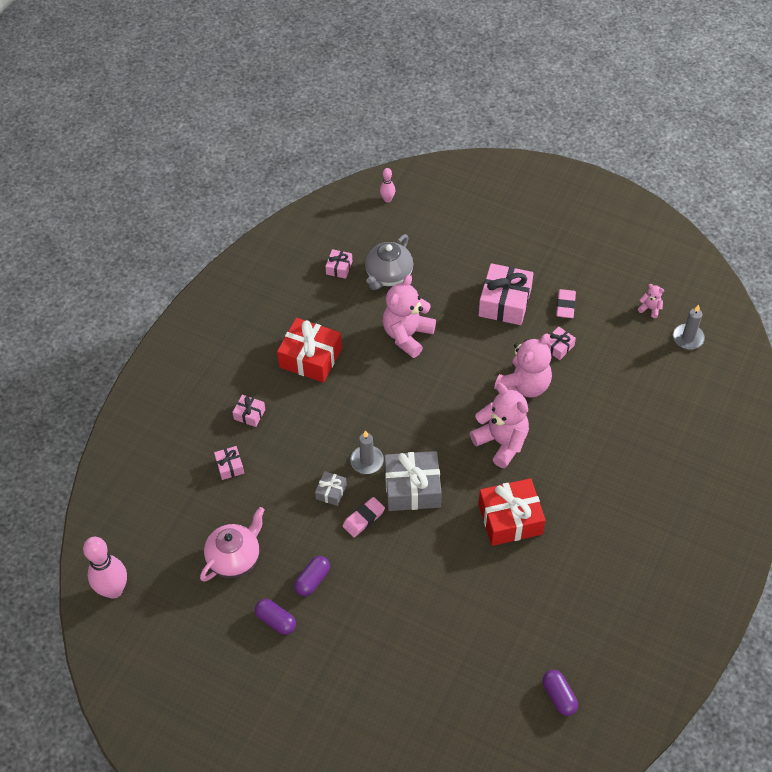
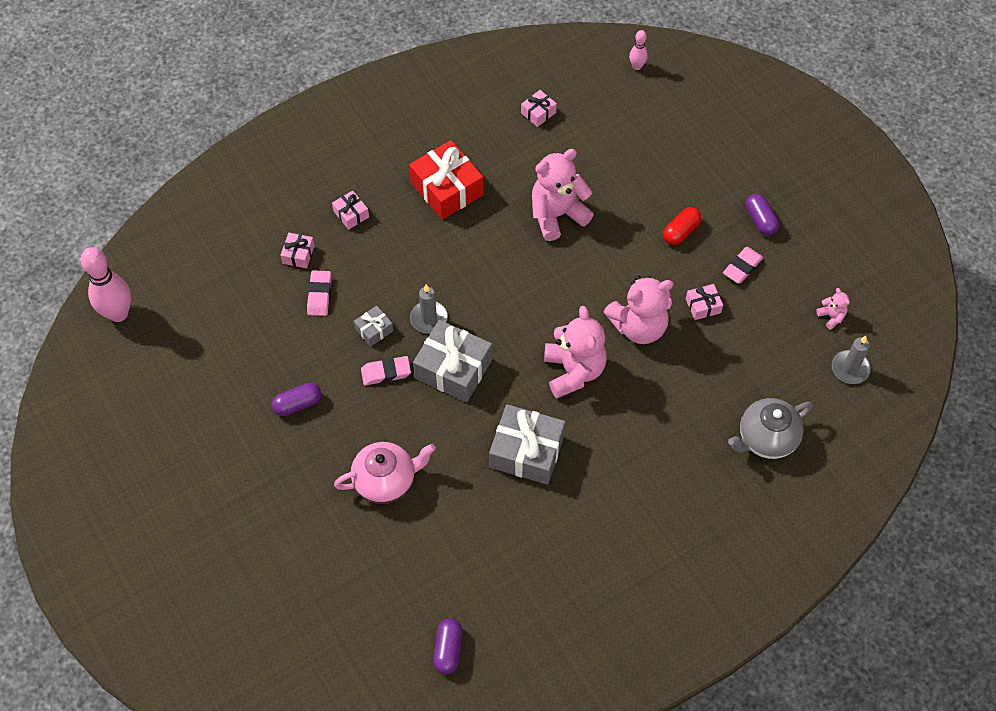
camera: 30 degrees right, 5 degrees up
(235, 558) = (243, 344): pink teapot -> pink teapot (386, 481)
(269, 488) = (319, 295): none -> pink eraser
(276, 621) = (238, 423): purple capsule -> purple capsule (760, 220)
(388, 276) = (581, 145): grey teapot -> grey teapot (766, 438)
(505, 302) = (681, 231): pink gift -> red capsule
(510, 519) = (526, 451): red gift -> grey gift

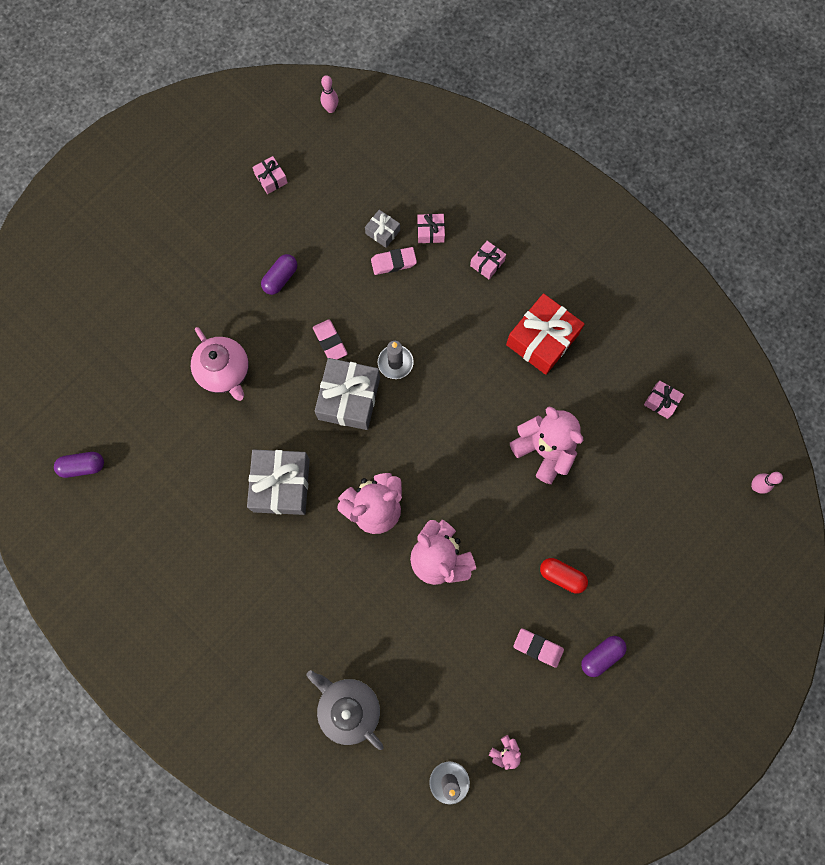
camera: 75 degrees right, 15 degrees up
(118, 313) = (330, 109): pink bowling pin -> pink bowling pin, size x0.50
(298, 404) = (280, 278): purple capsule -> purple capsule turned 75 degrees clockwise
(374, 330) = (370, 319): grey gift -> grey gift (382, 232)
(703, 306) = (480, 616): pink gift -> pink gift (271, 179)

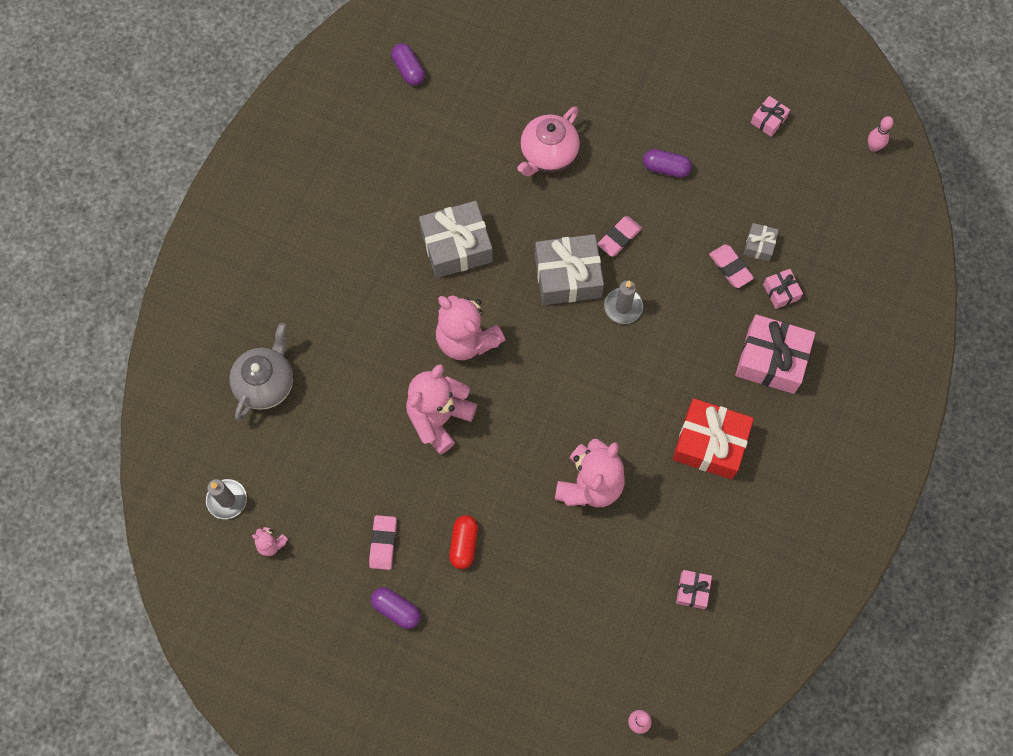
camera: 70 degrees right, 5 degrees down
(487, 263) = (771, 360): pink gift -> pink gift, size x2.05

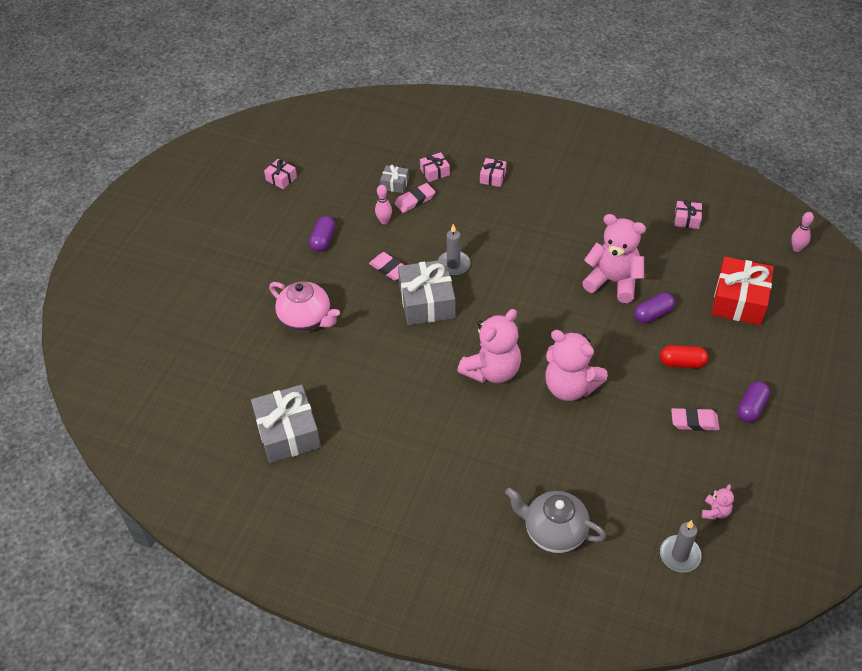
camera: 90 degrees left, 20 degrees down
(408, 70) = (204, 433): purple capsule -> purple capsule (653, 314)
(456, 246) = (399, 383): grey gift -> grey gift (288, 432)
(710, 444) = (567, 211): red gift -> red gift (739, 300)
(771, 360) = (493, 177): pink gift -> pink gift, size x0.49
(873, 147) = (309, 121): pink bowling pin -> pink bowling pin (384, 221)

